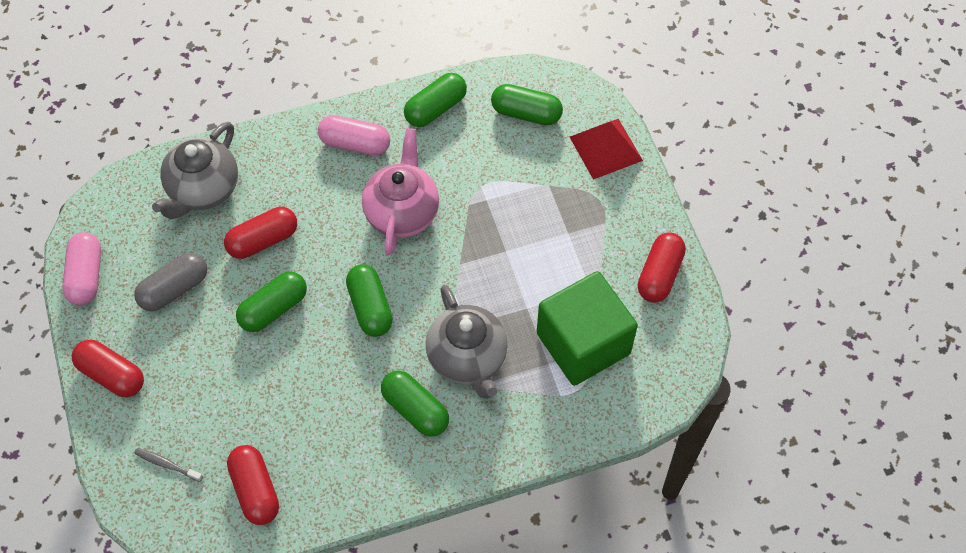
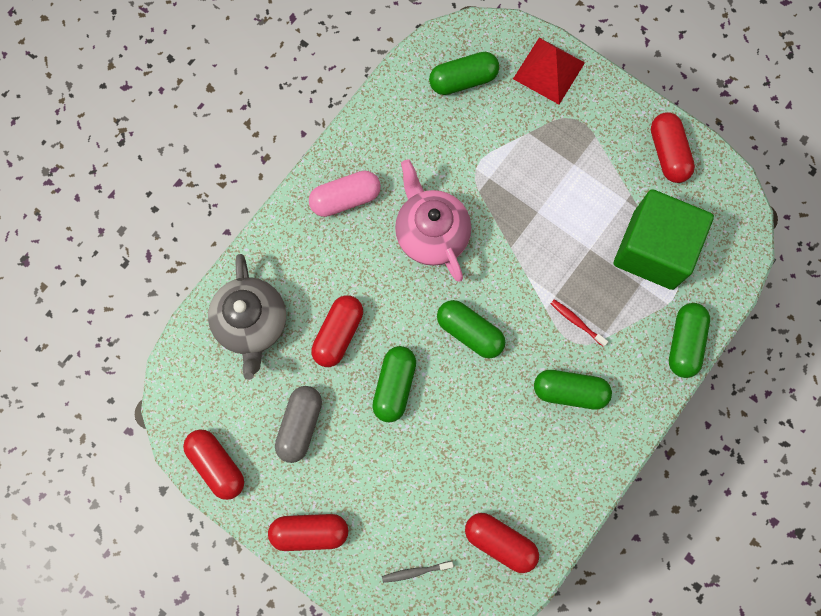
camera: 35 degrees left, 15 degrees up
(86, 276) = (217, 465): pink capsule -> red capsule
(435, 108) = (387, 123): green capsule -> green capsule (685, 343)
(467, 358) = (577, 322): grey teapot -> red toothbrush

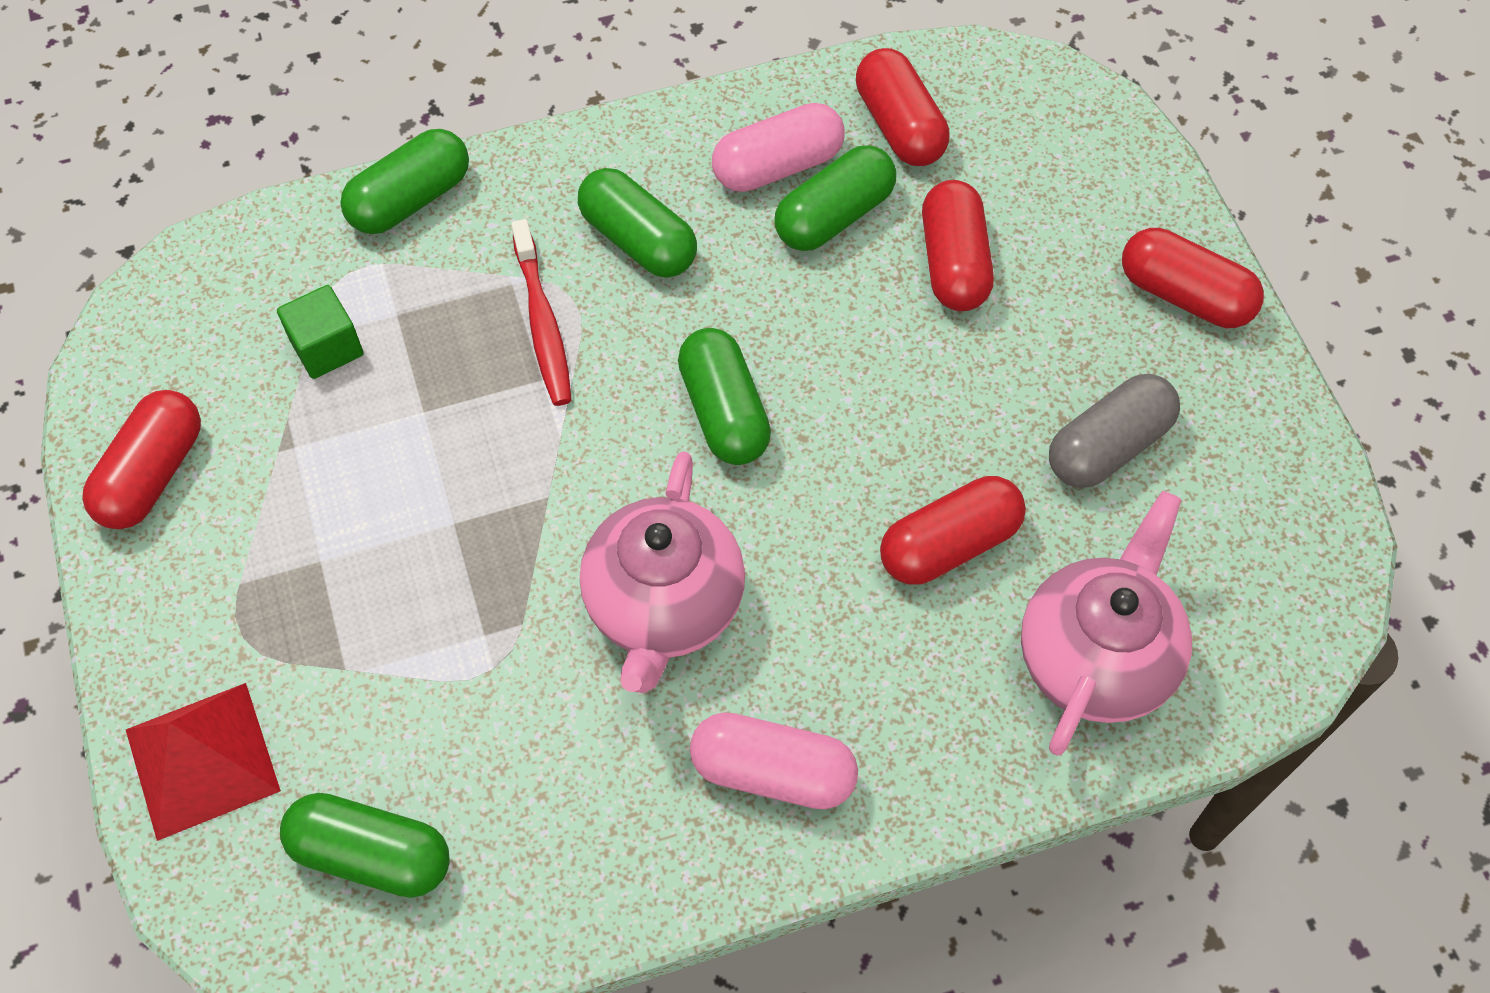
camera: 145 degrees left, 15 degrees down
(217, 465) = (1289, 472): red capsule -> red capsule (954, 263)
(252, 323) = (1096, 658): grey teapot -> pink teapot
(394, 386) = (909, 409): green capsule -> green capsule (834, 216)
(416, 572) = (1051, 160): grey toothbrush -> none
(539, 477) = (778, 166): none -> pink capsule
(577, 322) = (542, 322): red toothbrush -> red toothbrush, size x1.59
(653, 250) = (327, 347): green cube -> green cube, size x0.44

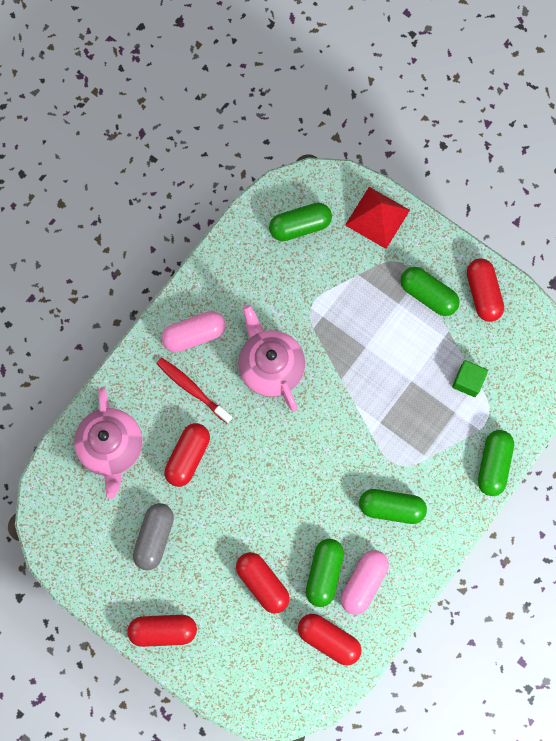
camera: 145 degrees right, 15 degrees up
(542, 322) = (399, 446): red toothbrush -> red toothbrush (193, 389)
(723, 412) = (304, 455): green capsule -> green capsule (428, 295)

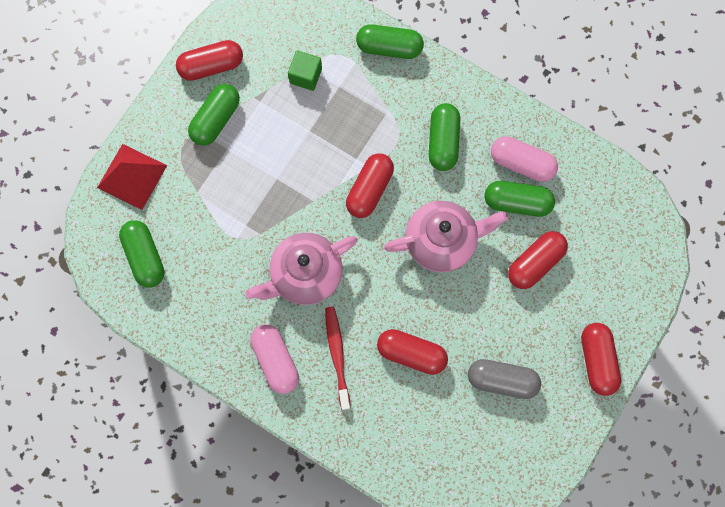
camera: 95 degrees left, 0 degrees up
(111, 447) = (409, 438): pink teapot -> pink teapot (441, 241)
(193, 389) = (337, 356): red toothbrush -> red toothbrush turned 135 degrees clockwise
(328, 639) = (582, 193): red capsule -> red capsule (369, 189)

